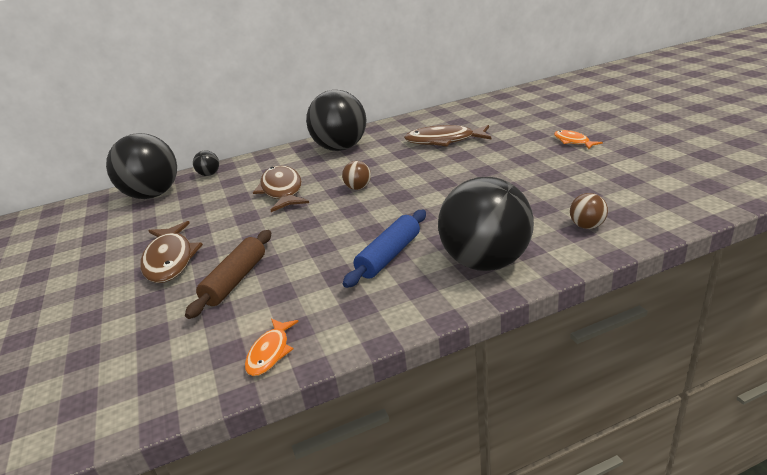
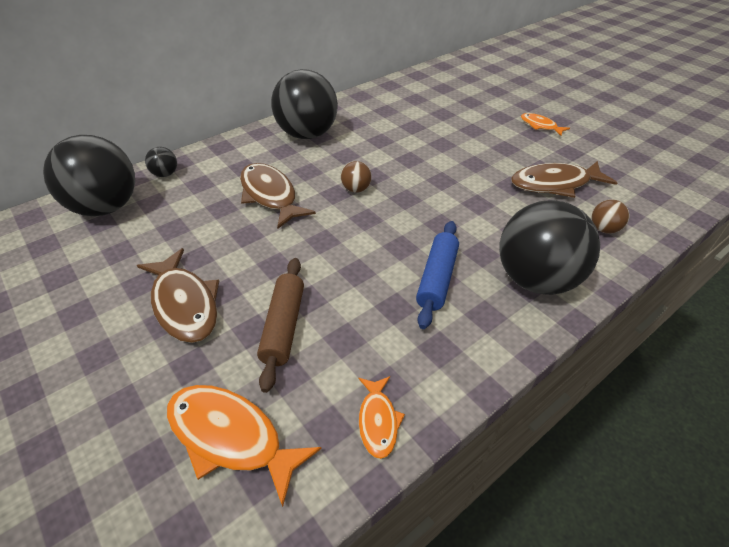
camera: 20 degrees left, 15 degrees up
(149, 349) = (231, 437): none -> orange fish
(444, 141) = (415, 124): brown fish -> brown fish (555, 184)

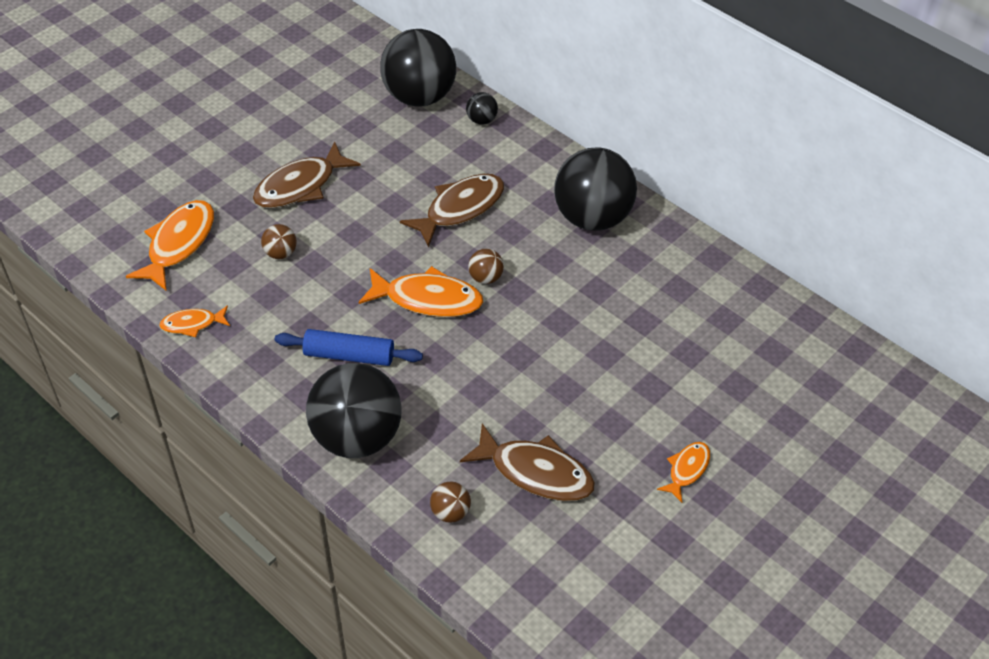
camera: 80 degrees right, 5 degrees up
(283, 326) = (280, 253): brown rolling pin -> brown ball
(374, 223) = (428, 299): none -> orange fish
(555, 184) = (535, 472): brown fish -> brown fish turned 135 degrees clockwise

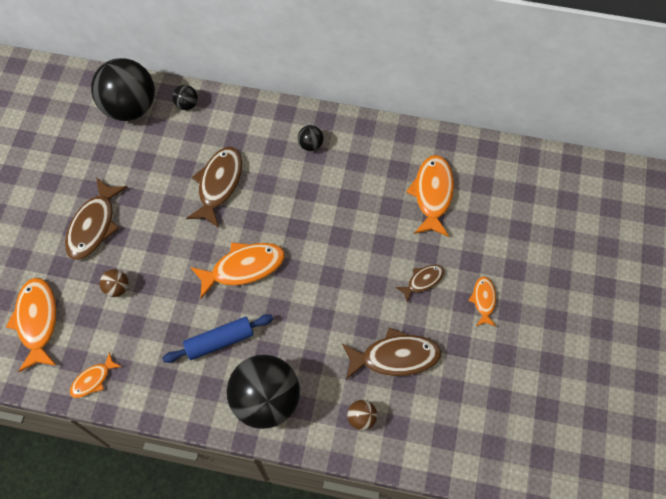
camera: 30 degrees left, 15 degrees up
(485, 277) = (271, 229): brown ball -> none
(592, 217) = (310, 145): black ball -> black ball, size x0.42
(626, 413) = (423, 281): none -> brown fish
(703, 331) = (432, 194): none -> orange fish

